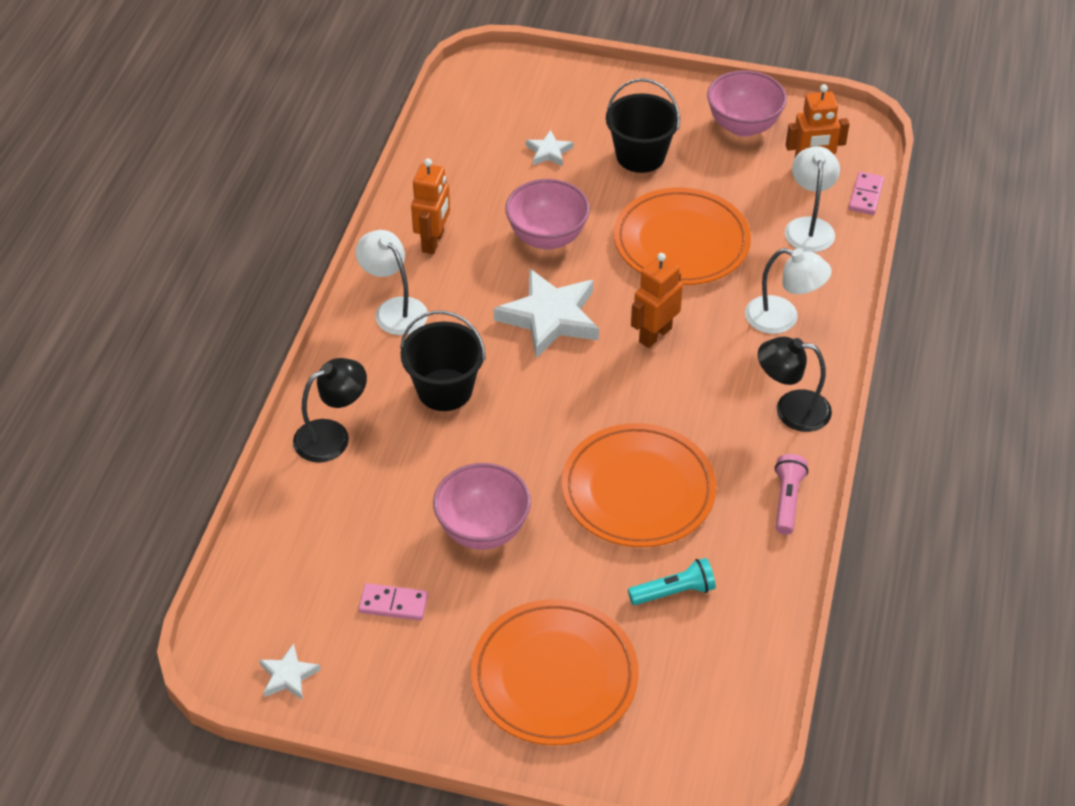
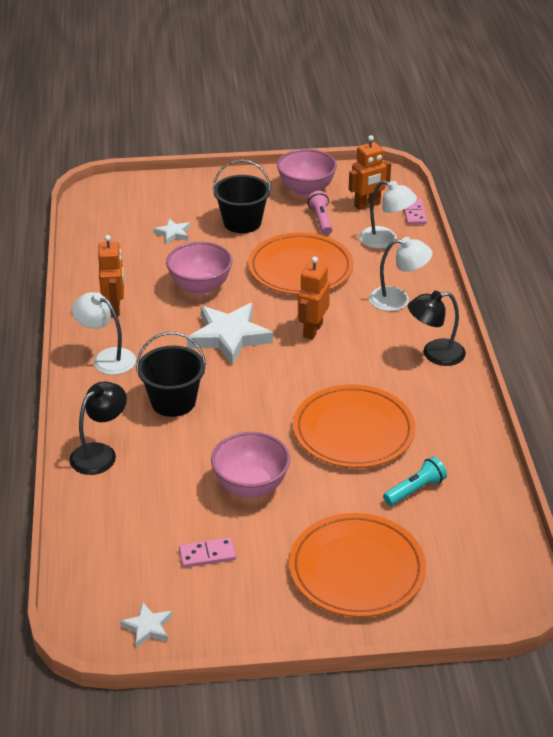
camera: 20 degrees left, 10 degrees down
(787, 500) = (463, 411): pink flashlight -> pink flashlight (321, 220)
(809, 227) = (385, 240): white lamp -> white lamp turned 135 degrees clockwise

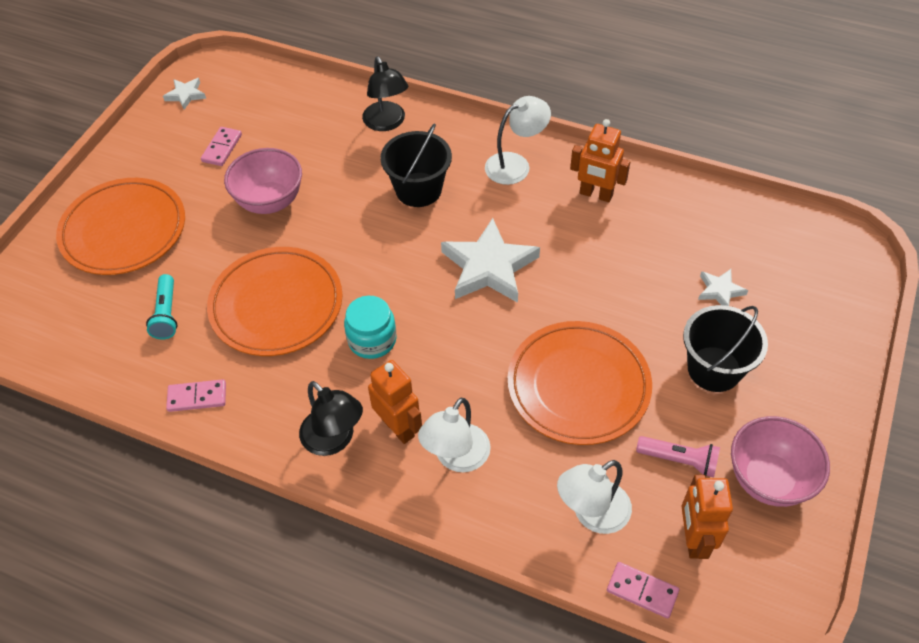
camera: 120 degrees right, 15 degrees up
(200, 287) = (594, 276): pink bowl -> none
(312, 330) = (453, 343): orange robot -> orange robot (398, 427)
(342, 368) = (372, 340): none -> turquoise jar
(435, 354) = (334, 440): black lamp -> black lamp turned 120 degrees clockwise
(466, 434) = (197, 397): none -> pink domino

